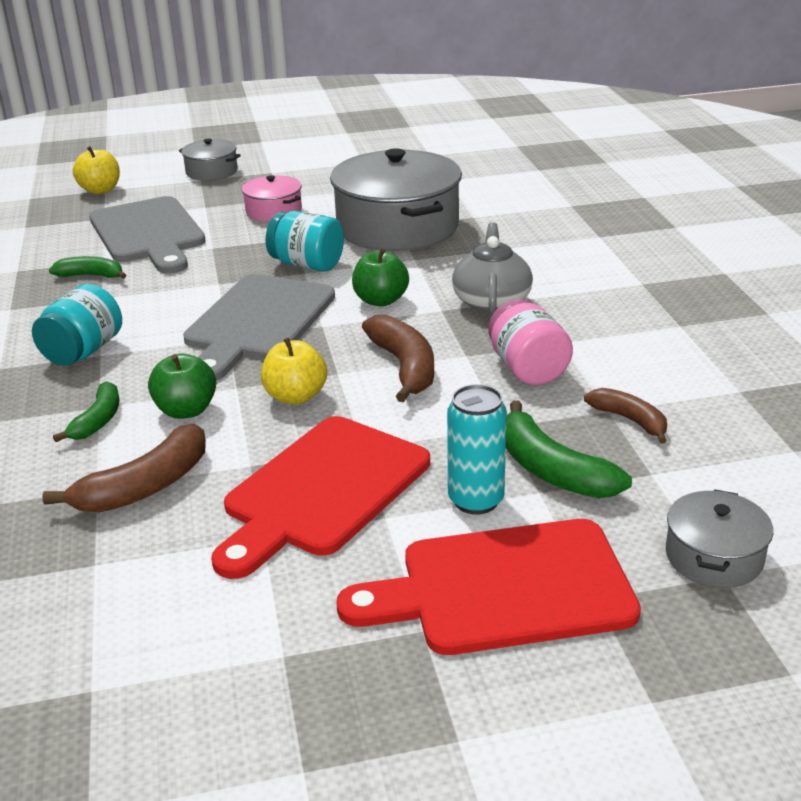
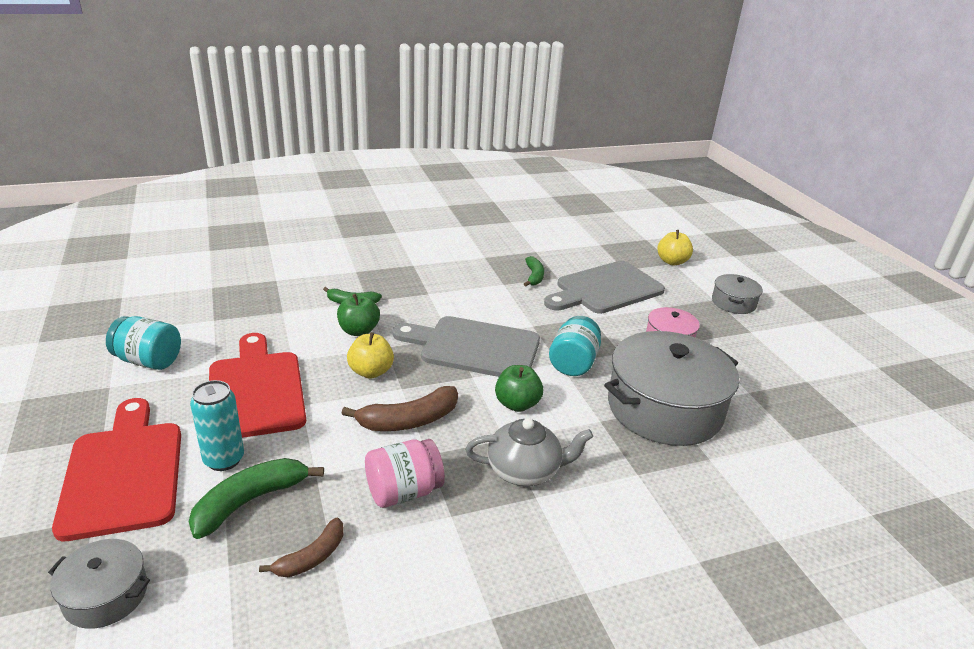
camera: 80 degrees right, 0 degrees up
(83, 351) = (432, 287): turquoise jar -> turquoise jar (148, 361)
(145, 487) = (279, 326): brown banana -> none
(322, 491) = (256, 390): red cutting board -> red cutting board turned 45 degrees clockwise

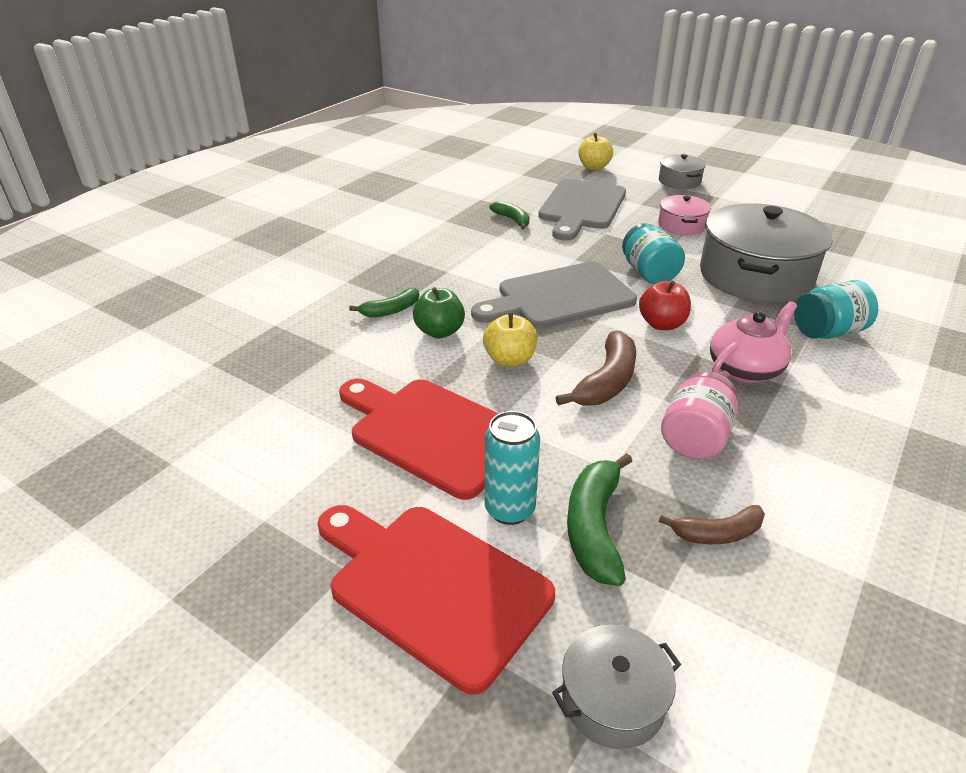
camera: 35 degrees left, 5 degrees up
(148, 361) = (265, 470): turquoise jar -> turquoise jar (827, 332)
(311, 557) = (717, 533): brown banana -> brown banana turned 75 degrees clockwise
(517, 404) = (662, 324): green apple -> red apple
(525, 470) = (745, 369): grey teapot -> pink teapot

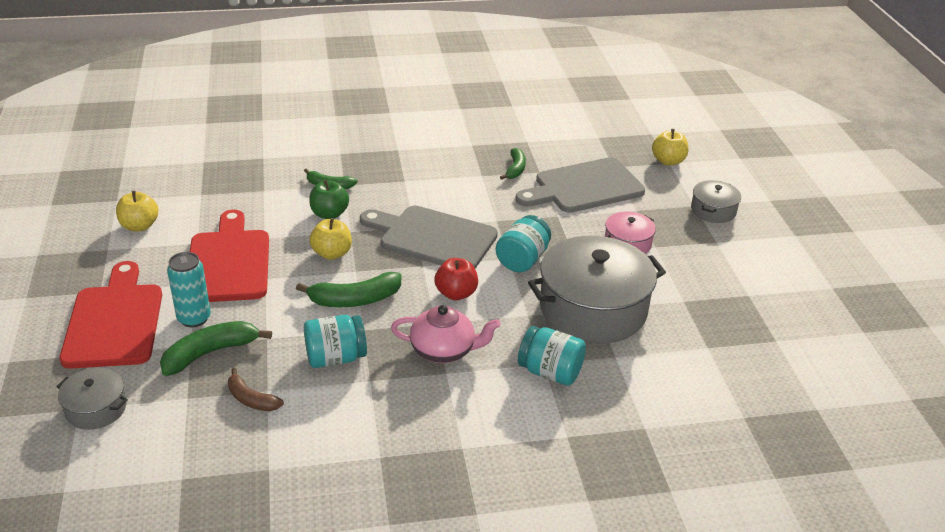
camera: 45 degrees right, 0 degrees up
(258, 469) = (139, 226): none -> yellow apple
(606, 382) = (355, 300): brown banana -> green banana
(695, 437) = (335, 358): pink jar -> turquoise jar

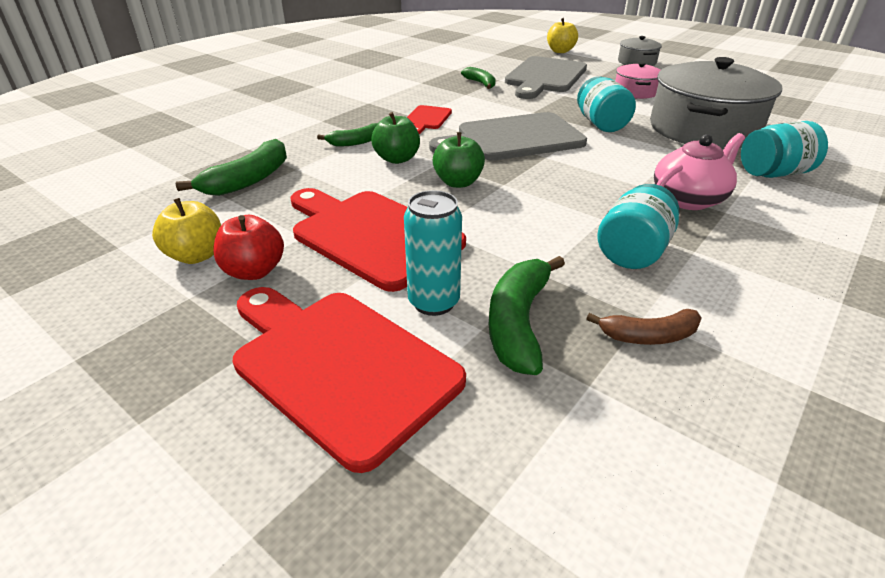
camera: 40 degrees left, 0 degrees up
(96, 409) = (513, 490): grey pot -> none
(332, 253) = (458, 182): yellow apple -> green apple
(355, 300) = (549, 203): green banana -> green banana (248, 180)
(408, 187) = (427, 119): none -> red cutting board
(456, 293) = (609, 161): red apple -> red apple (254, 271)

